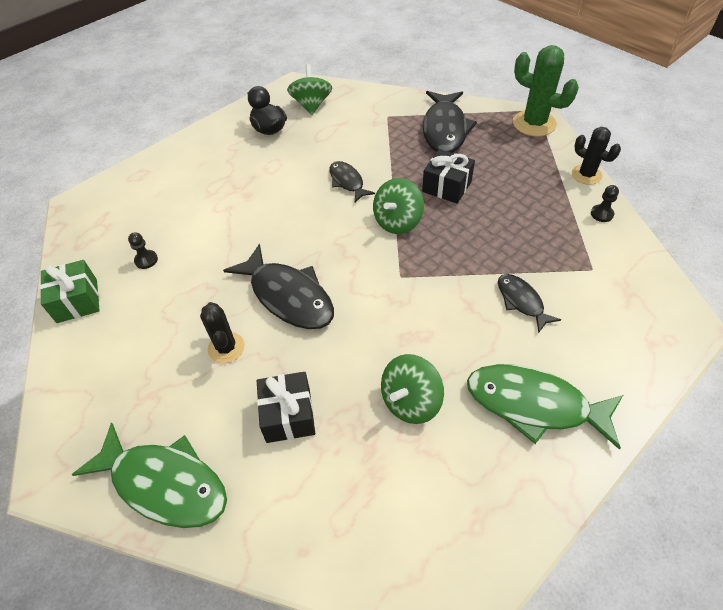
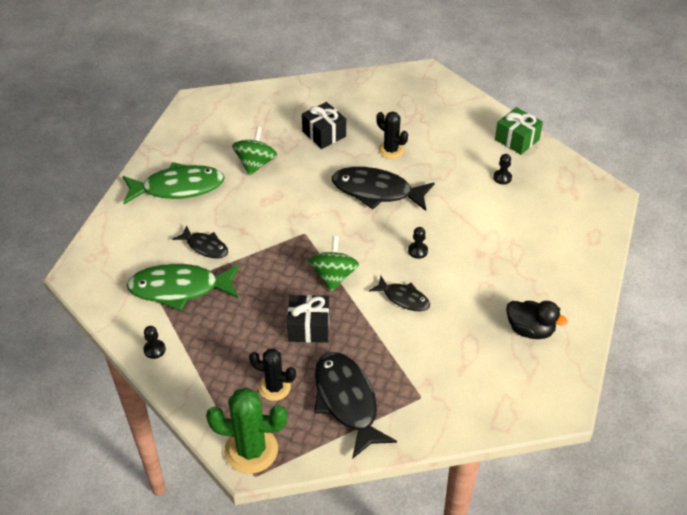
camera: 150 degrees right, 5 degrees down
(164, 483) = (366, 89): green fish -> green fish (179, 289)
(300, 217) = (417, 251): none -> black pawn
(311, 105) = (516, 381): green spinning top -> none
(586, 175) = (177, 393): black cactus -> black cactus (274, 387)

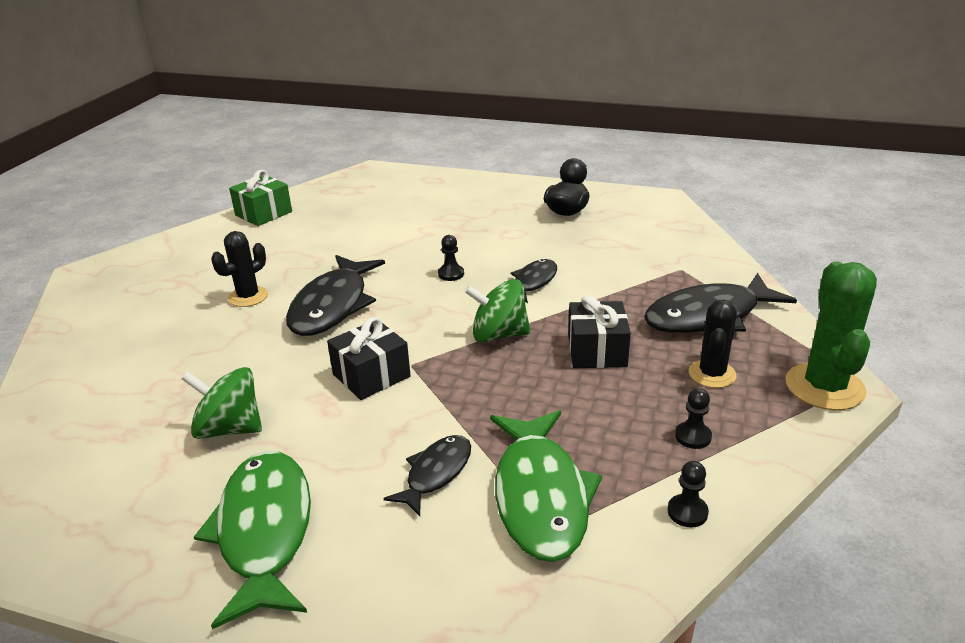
camera: 90 degrees left, 15 degrees down
(324, 134) = (182, 357): black gift -> black gift (371, 375)
(502, 178) = (329, 222): black pawn -> black pawn (693, 436)

